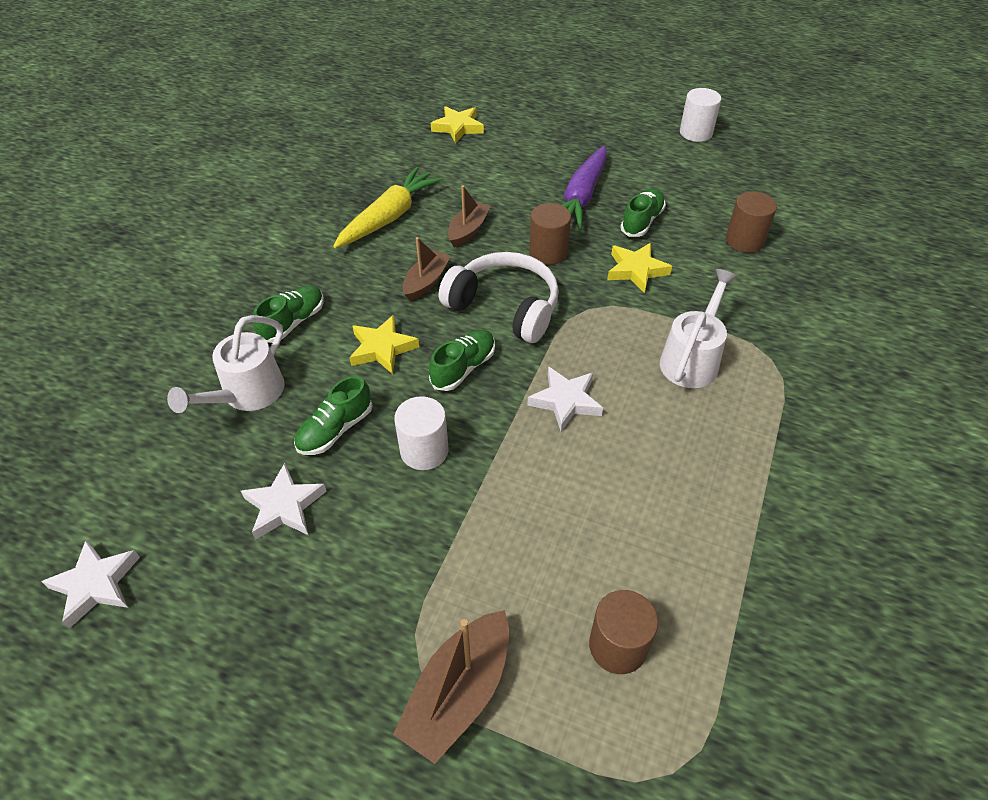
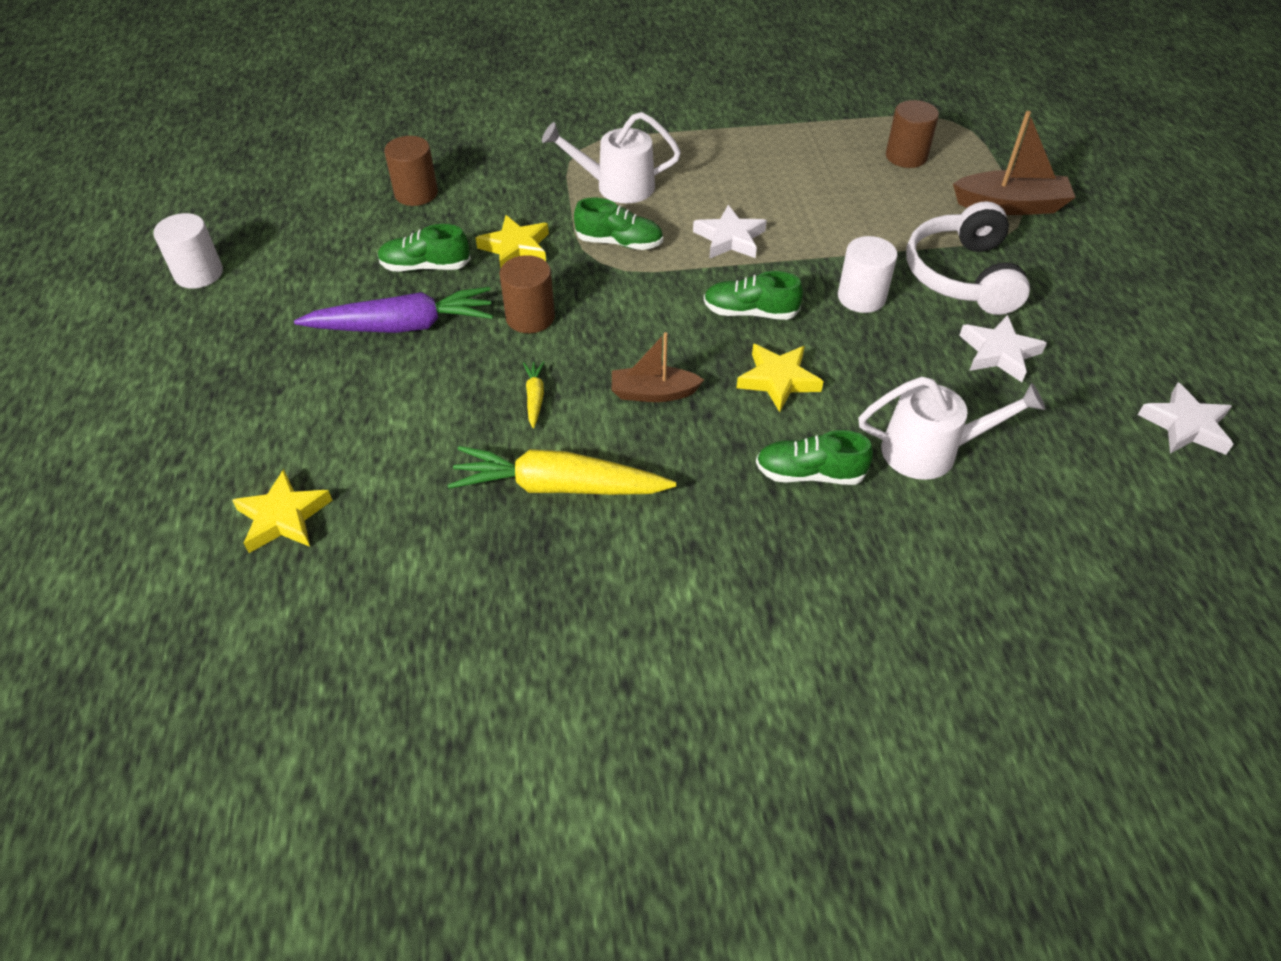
camera: 120 degrees left, 0 degrees up
(335, 430) = (900, 362): green shoe -> green shoe (619, 243)
(468, 230) = (535, 397): brown boat -> yellow carrot
(505, 307) = (643, 317): white headphones -> white headphones (962, 276)

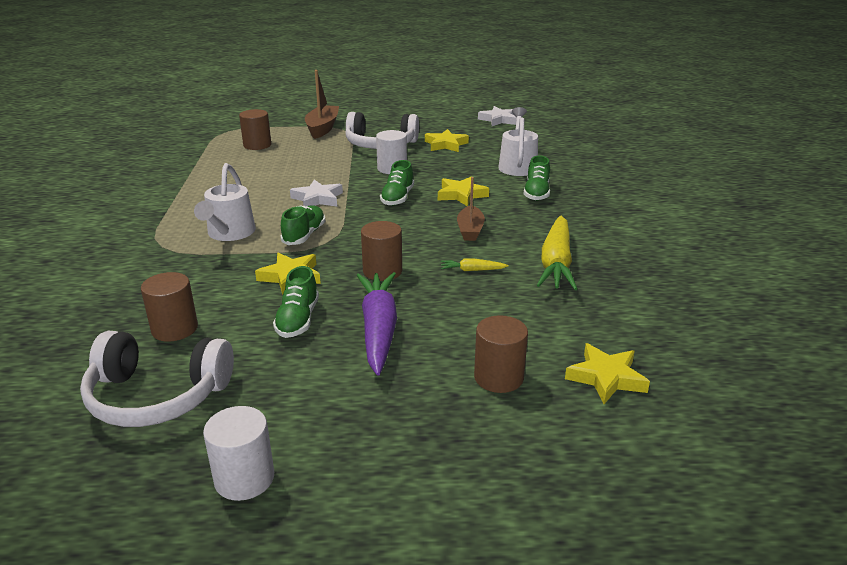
camera: 85 degrees left, 20 degrees down
(300, 423) = (498, 377): none -> brown cylinder
(313, 207) = (157, 396): none -> white headphones
(999, 353) = (446, 144): white star -> yellow star

